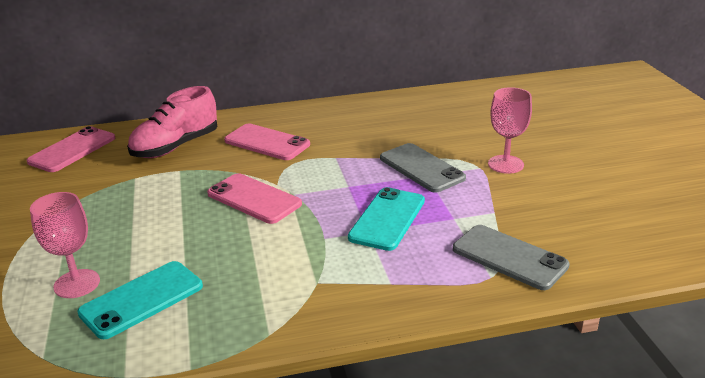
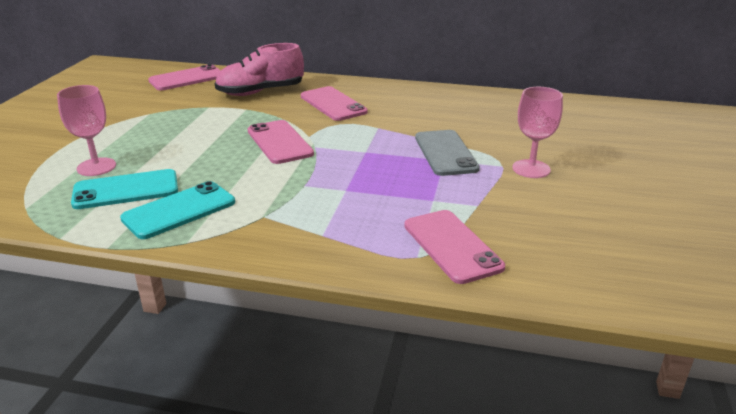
camera: 25 degrees right, 0 degrees up
(387, 219) = (372, 185): turquoise phone -> turquoise phone (179, 210)
(509, 257) = (452, 246): grey phone -> pink phone

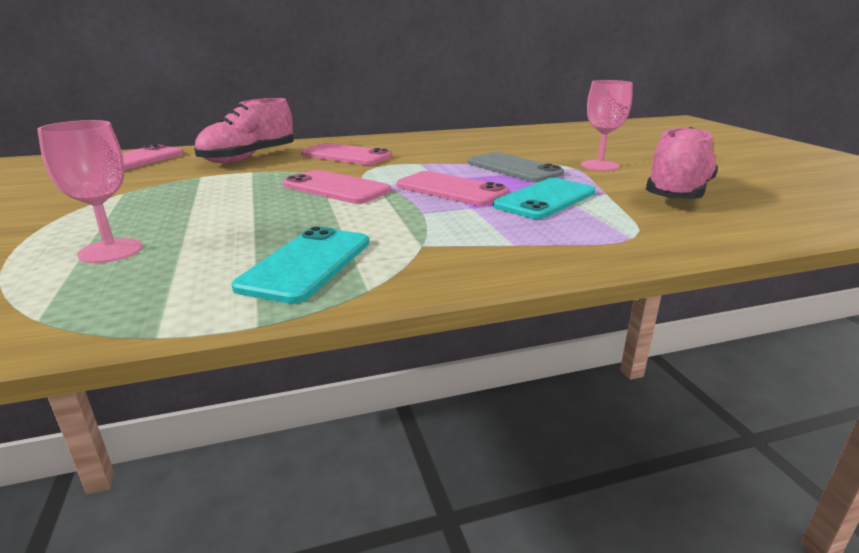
camera: 30 degrees left, 5 degrees down
(126, 190) = (195, 262): turquoise phone -> turquoise phone (545, 199)
(452, 246) = (644, 223): pink phone -> pink phone (451, 189)
(541, 224) = (677, 194): none -> pink shoe

